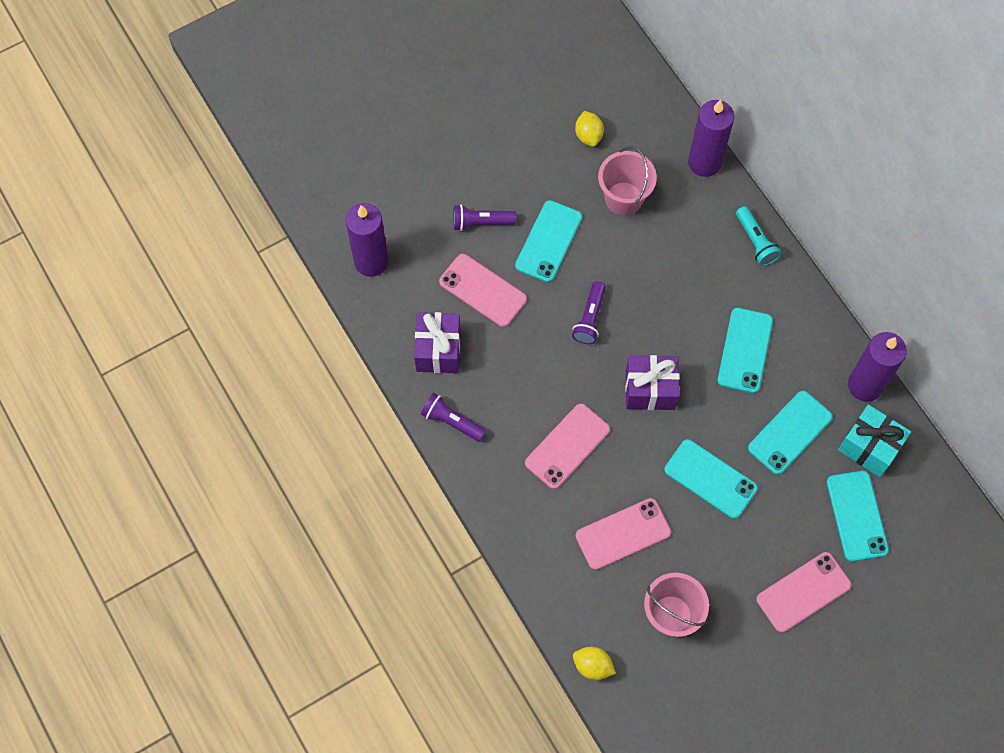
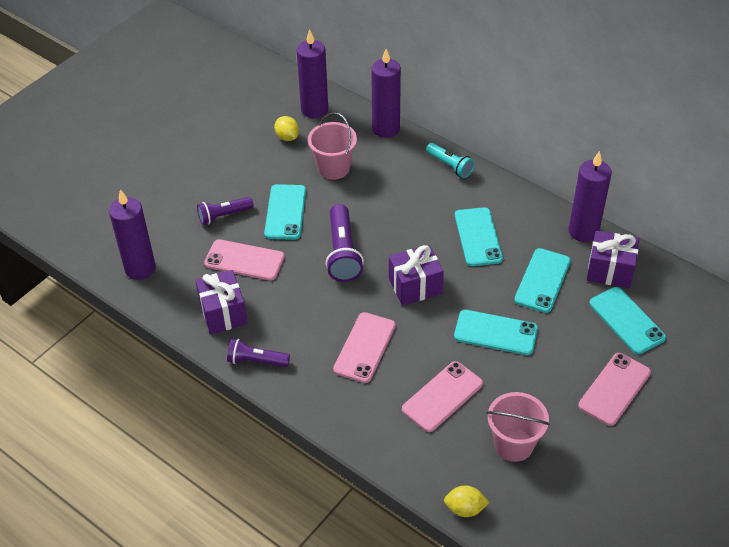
camera: 20 degrees left, 20 degrees down
(590, 318) = (342, 253): purple flashlight -> purple flashlight, size x1.58
(634, 105) = (314, 110): none -> purple candle
(869, 447) = (610, 271): turquoise gift -> purple gift

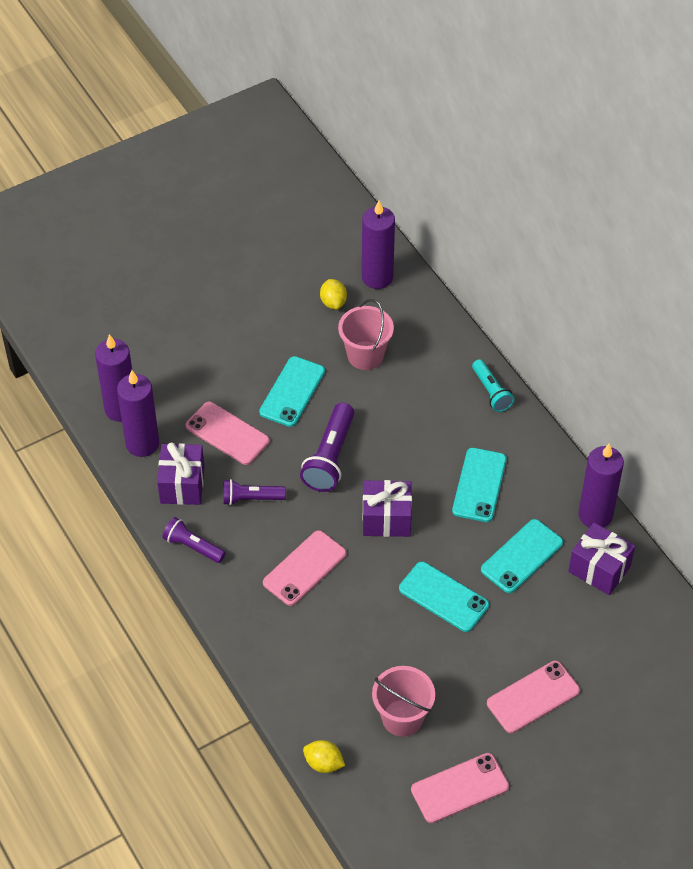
camera: 20 degrees right, 5 degrees up
(224, 215) = (228, 375): purple flashlight -> purple flashlight (251, 498)
(386, 129) = (443, 325): purple candle -> purple candle (142, 444)
(442, 396) = (357, 645): pink phone -> pink phone (460, 788)
(626, 320) = (586, 629): turquoise phone -> none

